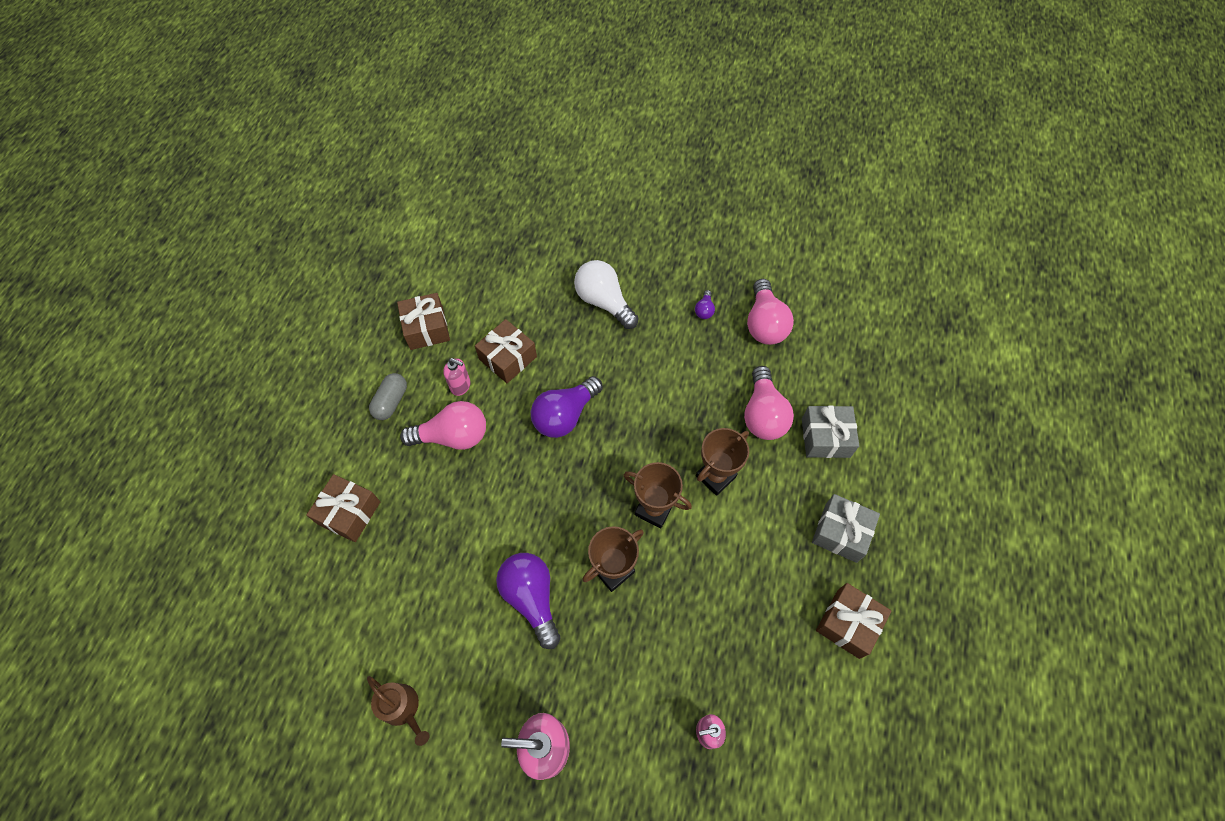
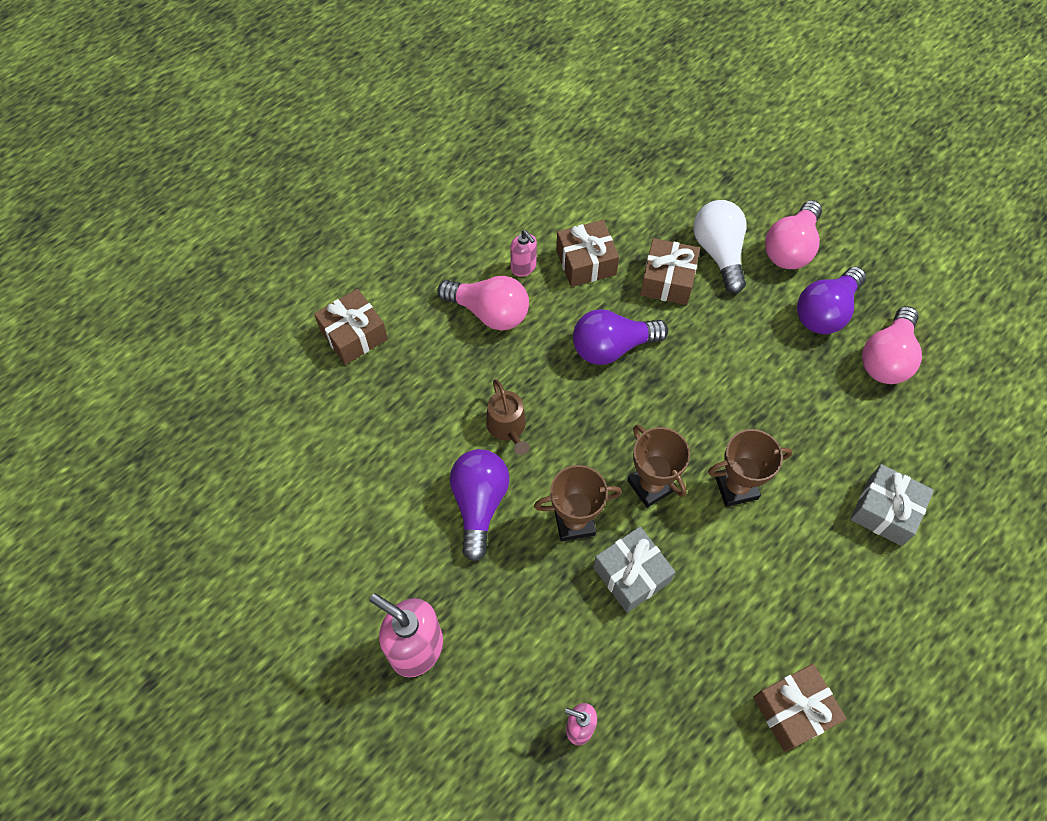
camera: 30 degrees right, 0 degrees up
(391, 402) = (448, 250): grey capsule -> none
(403, 708) = (306, 537): brown watering can -> brown watering can (507, 427)
(427, 328) = (521, 195): brown gift -> brown gift (667, 280)
(704, 310) = (825, 312): purple light bulb -> purple light bulb, size x2.19
(763, 414) = (827, 451): pink light bulb -> pink light bulb (791, 248)
(841, 532) = (842, 616): grey gift -> grey gift (631, 574)

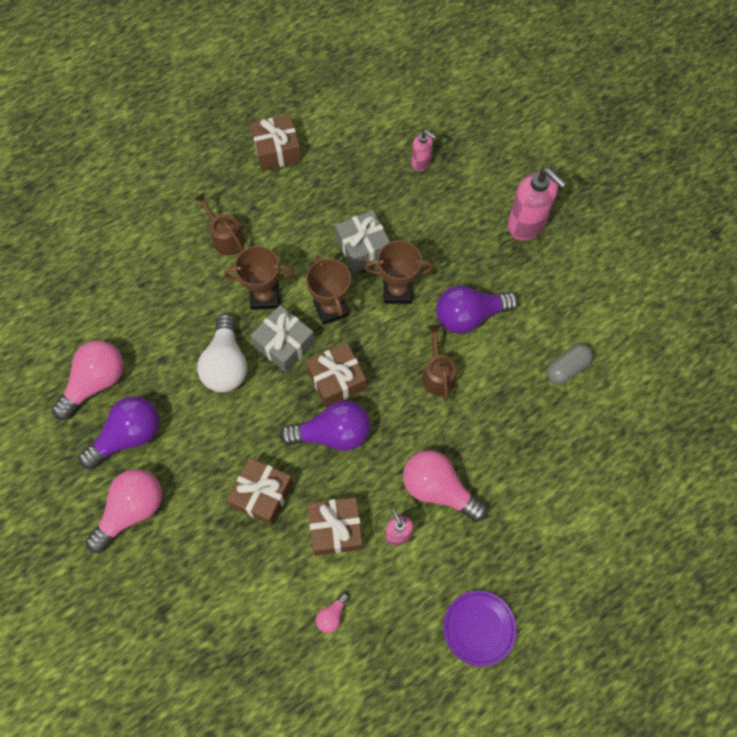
camera: 170 degrees left, 5 degrees up
(354, 335) = (567, 486): brown gift -> brown gift (336, 380)
(356, 459) = (567, 368): none -> grey capsule
(435, 206) = (479, 628): none -> purple plate
(479, 504) = (469, 316): purple light bulb -> purple light bulb turned 60 degrees clockwise
(572, 196) = (332, 615): none -> pink light bulb
(719, 253) = (203, 517): white light bulb -> white light bulb (226, 364)
(813, 558) = (225, 238): none -> brown watering can
(885, 511) = (158, 261): grey gift -> grey gift (284, 344)

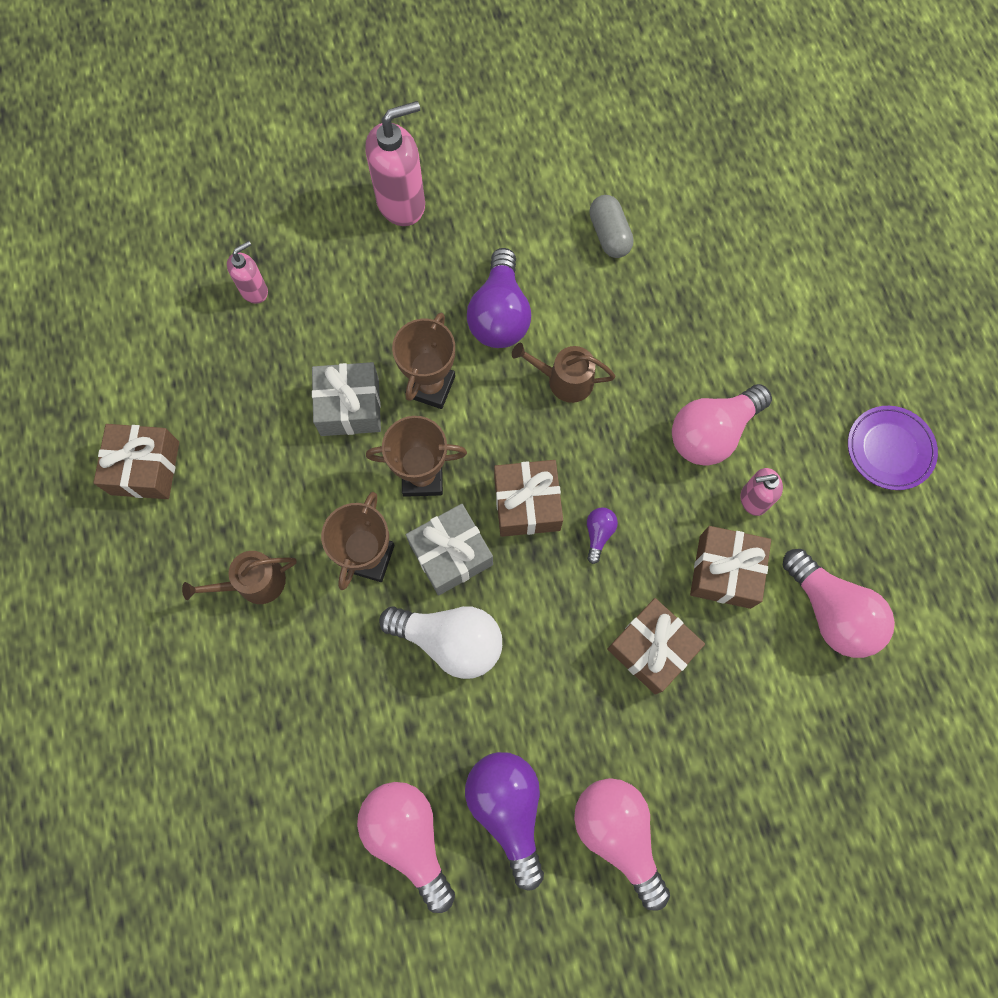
camera: 70 degrees left, 5 degrees up
(332, 434) = (598, 534): purple light bulb -> purple light bulb, size x0.46
(332, 615) = (830, 611): pink light bulb -> pink light bulb, size x2.19

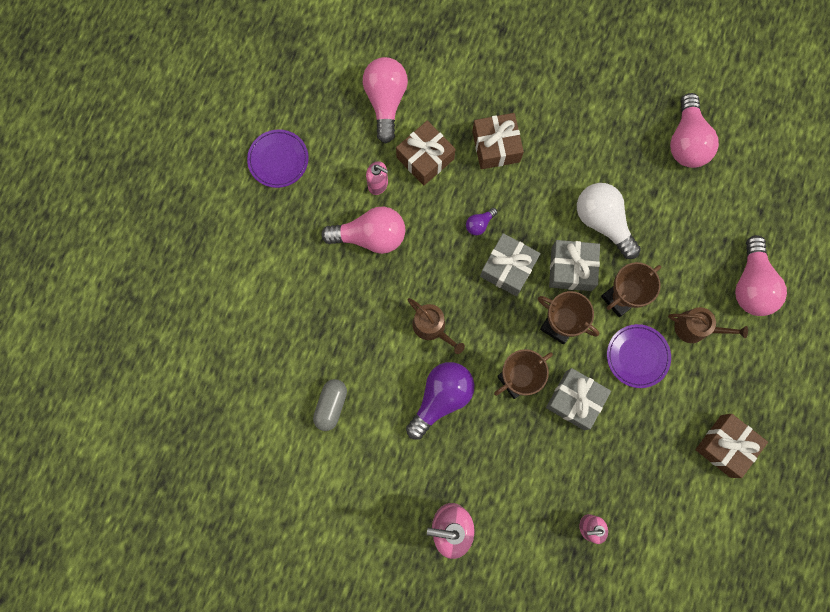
camera: 145 degrees left, 5 degrees up
(306, 502) = (637, 356): none -> purple plate
(508, 809) = (627, 121): purple light bulb -> none
(527, 504) = (508, 268): brown gift -> grey gift
(618, 833) = (578, 75): pink light bulb -> pink light bulb (751, 285)

